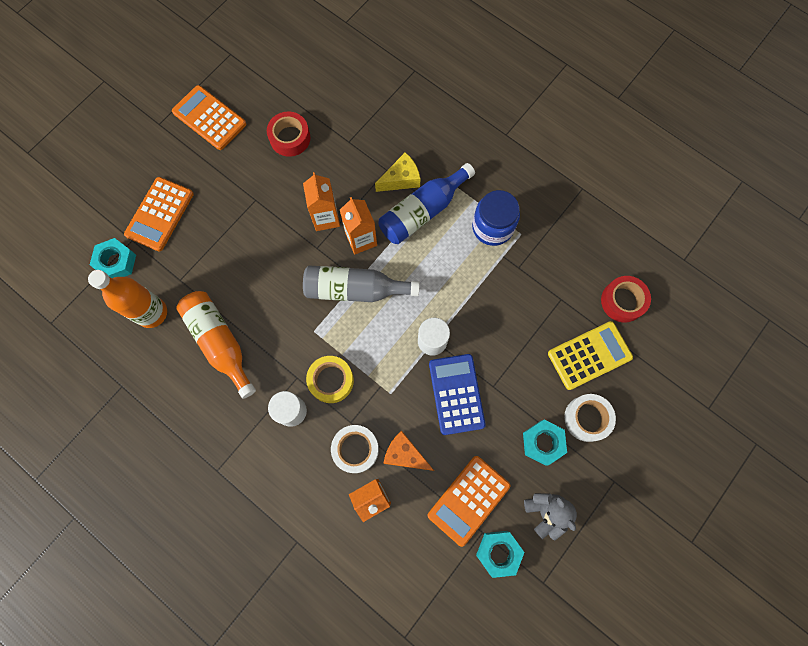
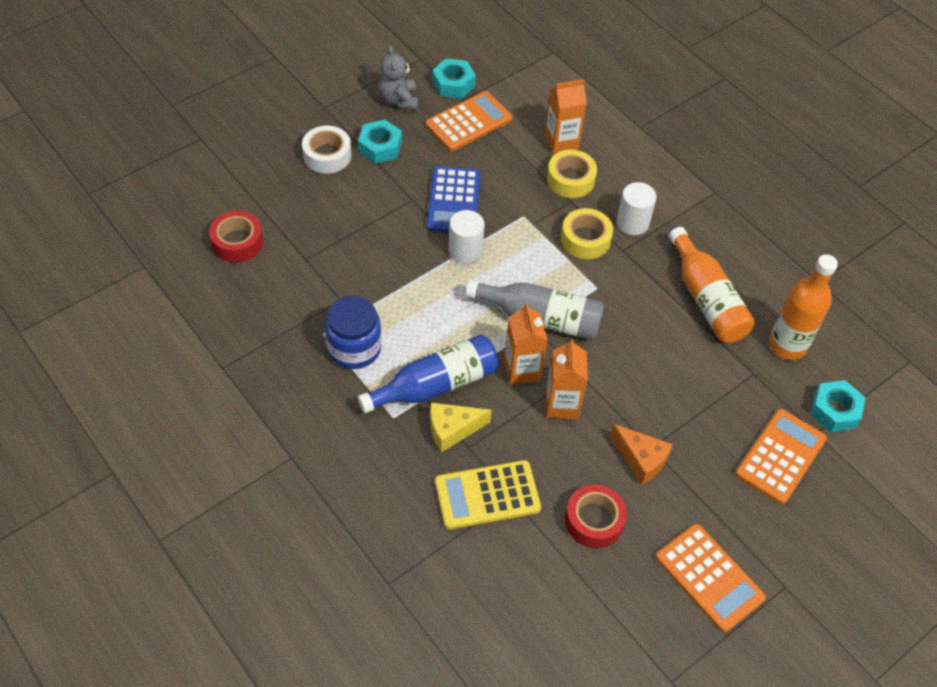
camera: 170 degrees left, 20 degrees down
(355, 449) = (570, 179): white tape -> yellow tape
(405, 454) = (521, 166): orange cheese -> orange cheese (641, 460)
(589, 355) = (299, 203): yellow calculator -> yellow calculator (487, 495)

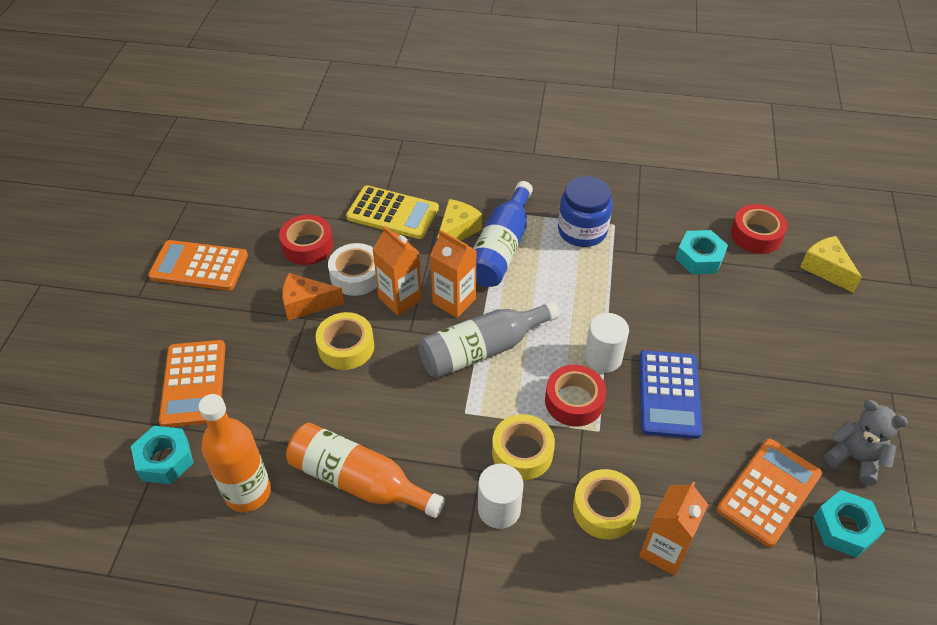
camera: 140 degrees right, 5 degrees down
(234, 186) = (826, 269): none -> yellow cheese
(327, 155) = (814, 349): white tape -> white tape (356, 275)
(380, 147) = (793, 394): turquoise nut -> turquoise nut (699, 258)
(454, 201) = (669, 394): blue calculator -> blue calculator turned 135 degrees counterclockwise
(469, 122) = (768, 492): orange calculator -> orange calculator turned 150 degrees counterclockwise
(487, 495) = (392, 213): yellow calculator -> yellow calculator turned 75 degrees clockwise
(518, 241) = (574, 401): none -> red tape
(639, 397) = (346, 347): none -> yellow tape

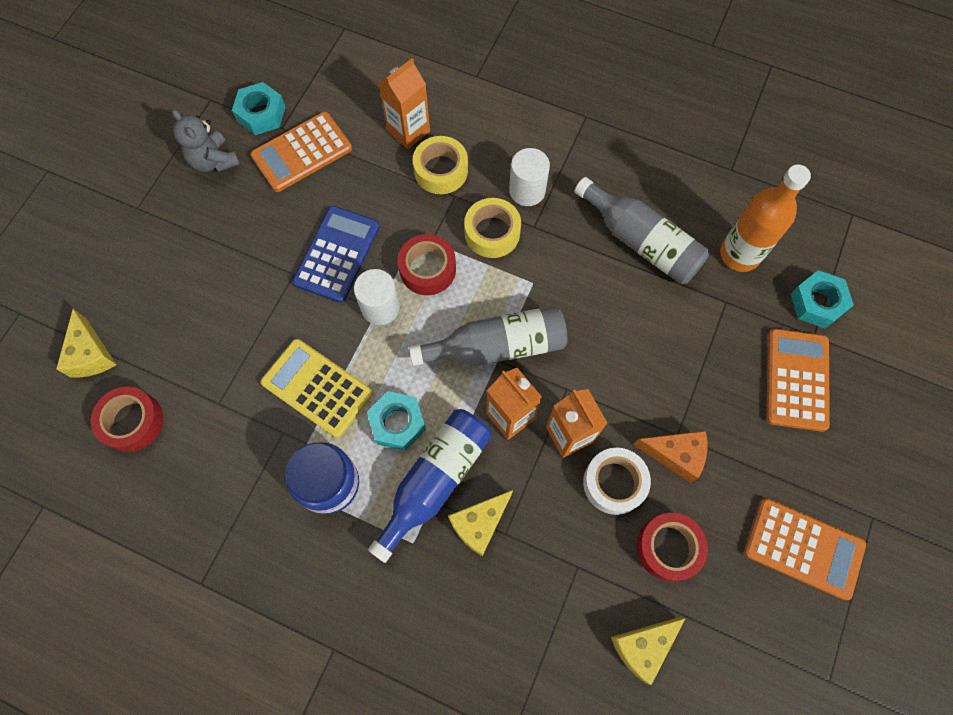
camera: 165 degrees left, 20 degrees up
(321, 193) = (643, 646): none -> yellow cheese
(346, 347) = (637, 385): yellow tape -> none
(359, 481) = (641, 241): orange bottle -> grey bottle
(392, 213) = (553, 579): yellow calculator -> yellow calculator (317, 388)
(699, 258) = (216, 406): turquoise nut -> turquoise nut (398, 423)

